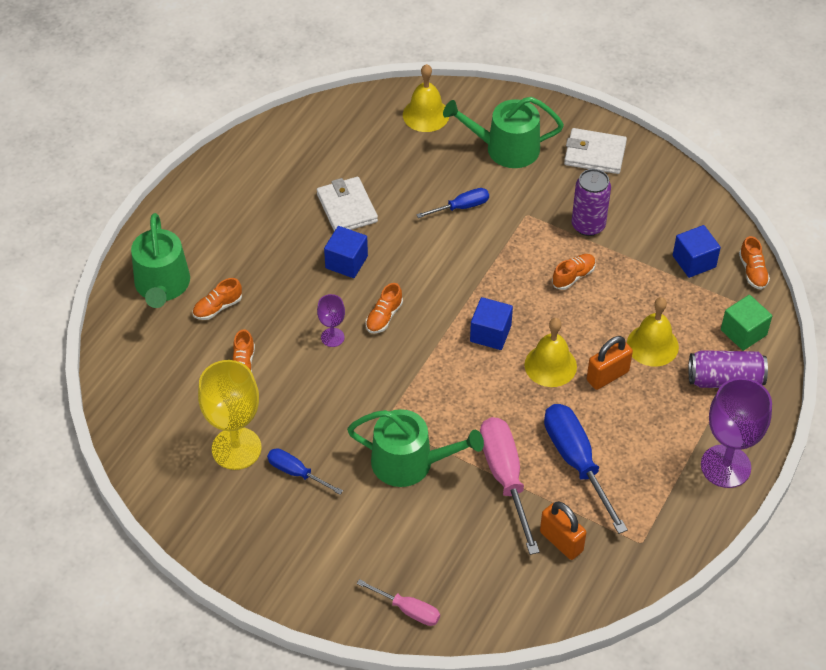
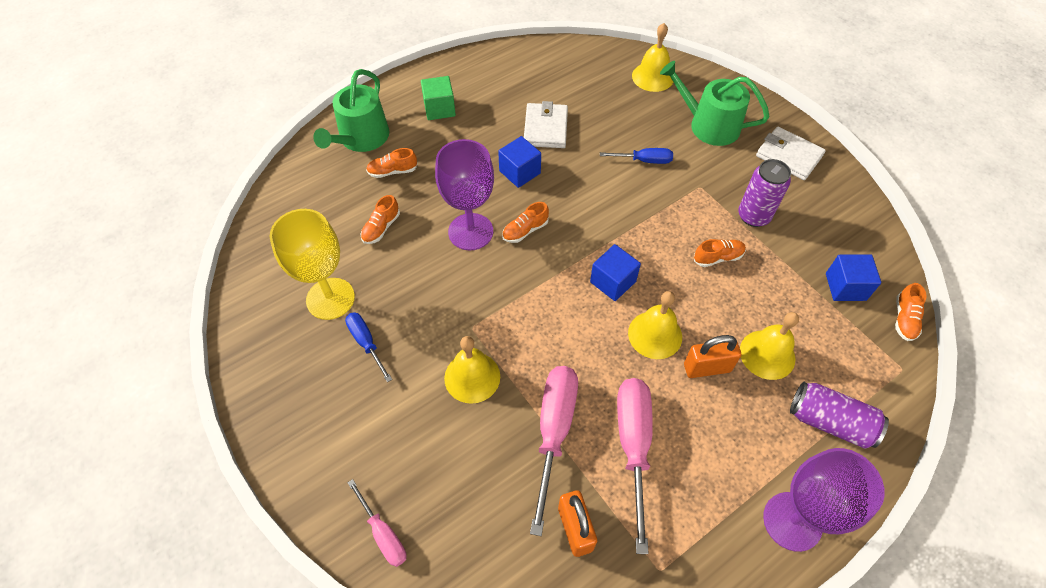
camera: 25 degrees right, 5 degrees up
(332, 337) = (470, 232): purple goblet -> purple goblet, size x2.02
(410, 463) = (472, 377): green watering can -> yellow bell
(576, 461) = (633, 445): blue screwdriver -> pink screwdriver
(743, 332) = (870, 378): green cube -> green cube (439, 109)

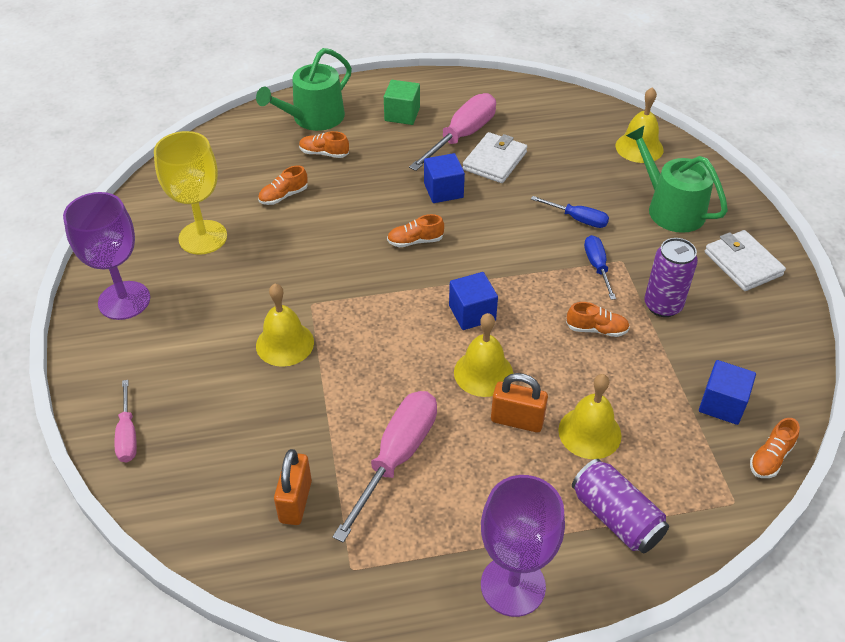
camera: 25 degrees right, 10 degrees down
(366, 343) = (210, 282): blue screwdriver -> blue screwdriver (597, 266)
(470, 232) = (363, 225): purple goblet -> purple goblet (124, 300)
(554, 431) = (329, 416): pink screwdriver -> pink screwdriver (462, 136)

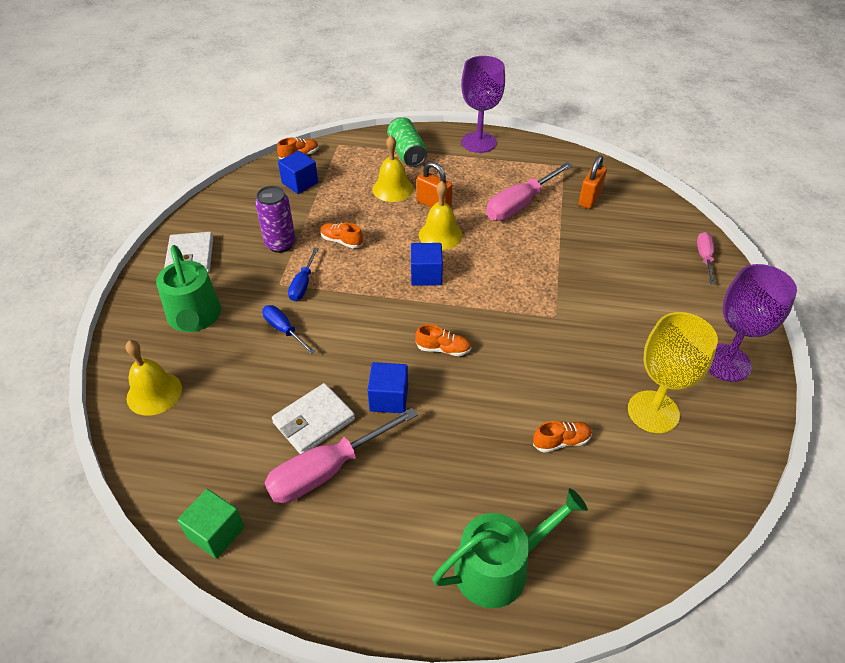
camera: 160 degrees left, 0 degrees up
(285, 343) = (583, 290): yellow bell -> none
(324, 153) = (501, 494): orange shoe -> none
(402, 114) = (380, 534): green cube -> green cube (216, 533)
(616, 517) = (407, 153): purple can -> green can

